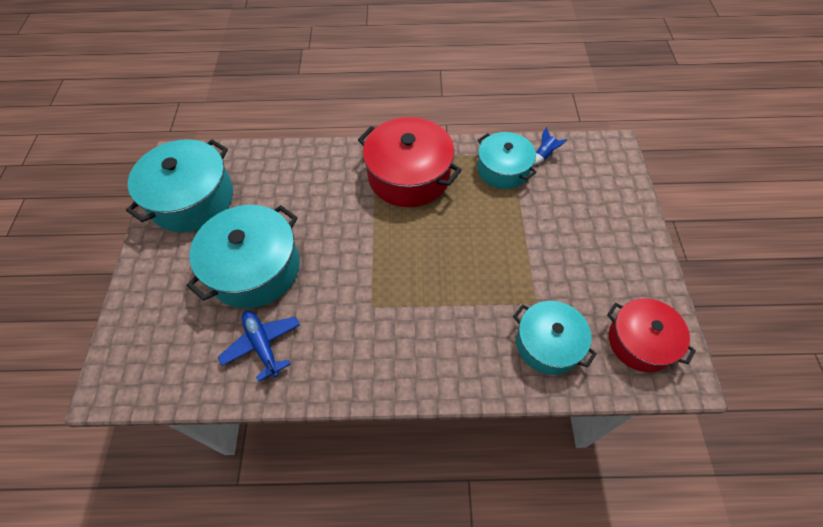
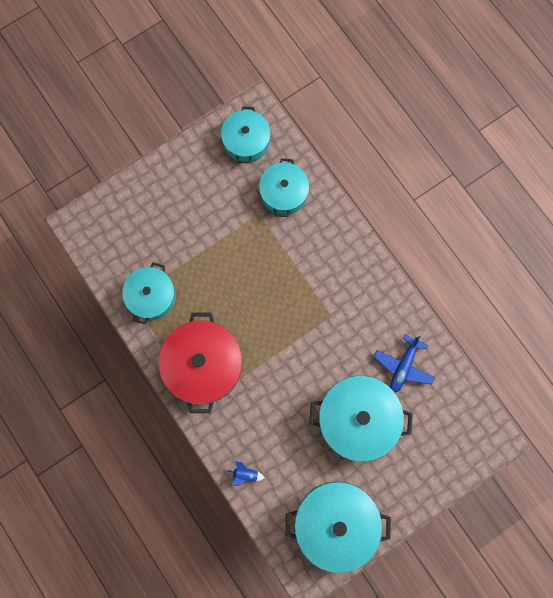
camera: 125 degrees left, 20 degrees up
(545, 154) = (116, 273): blue rocket -> blue rocket (245, 474)
(640, 341) = (246, 141): red pot -> turquoise pot

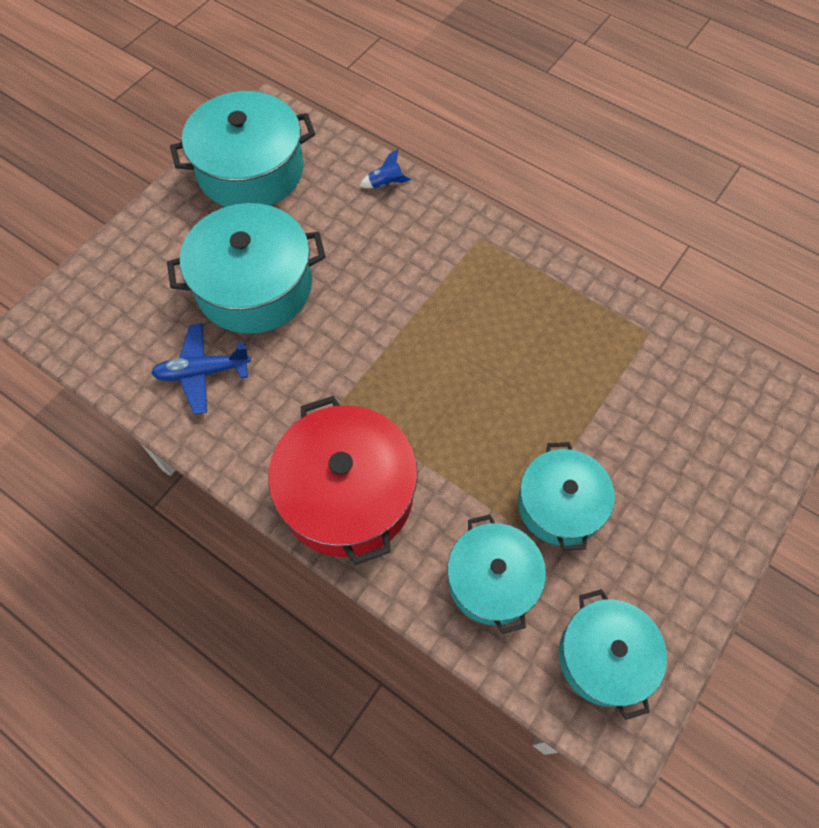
camera: 160 degrees right, 15 degrees down
(152, 296) = (621, 345): turquoise pot -> turquoise pot (560, 505)
(204, 365) = (499, 283): red pot -> red pot (347, 493)
(403, 366) = (202, 372): blue plane -> blue plane turned 105 degrees counterclockwise

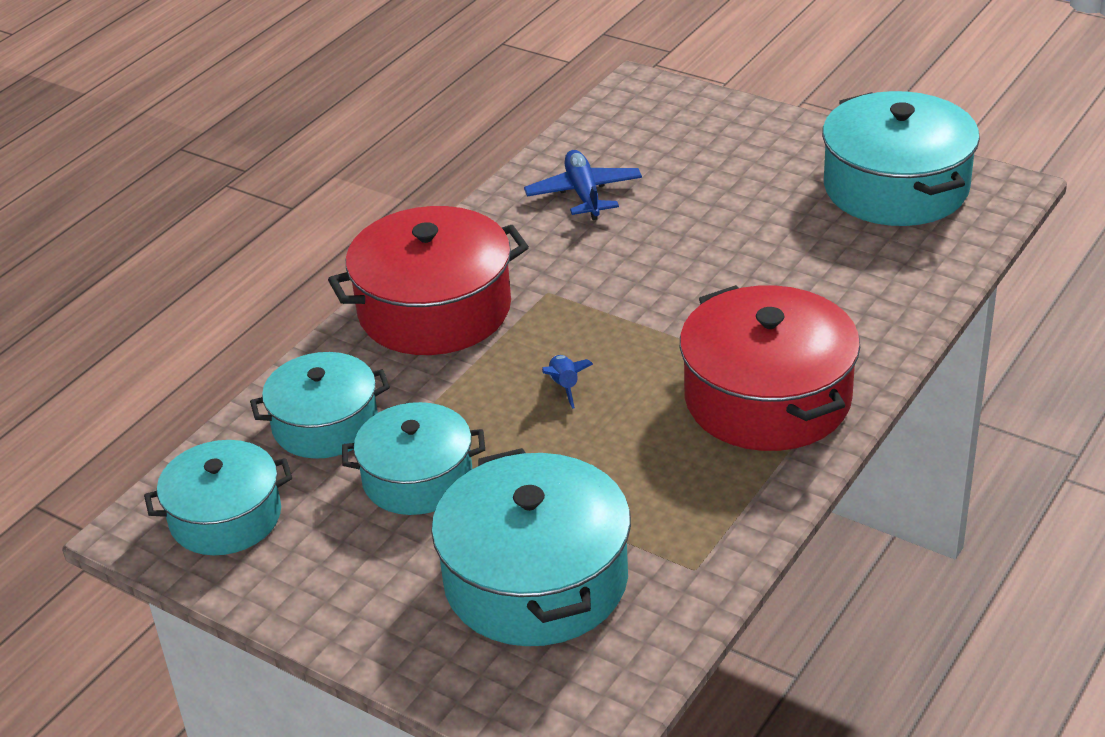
camera: 90 degrees right, 25 degrees down
(254, 286) = (710, 213): turquoise pot -> turquoise pot (536, 580)
(385, 184) = (909, 299): blue rocket -> blue rocket (564, 386)
(483, 275) = (767, 398): none -> red pot

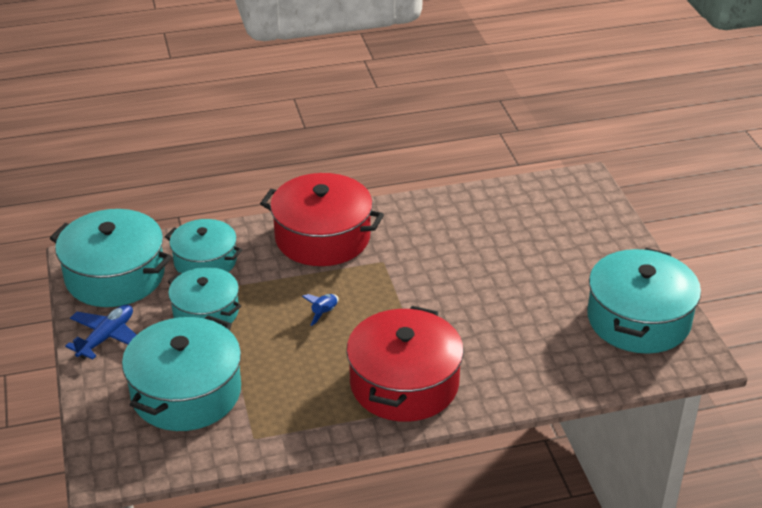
camera: 40 degrees right, 0 degrees up
(225, 517) = (115, 276): turquoise pot -> turquoise pot, size x1.56
(584, 194) = (472, 222): blue plane -> blue plane (106, 337)

